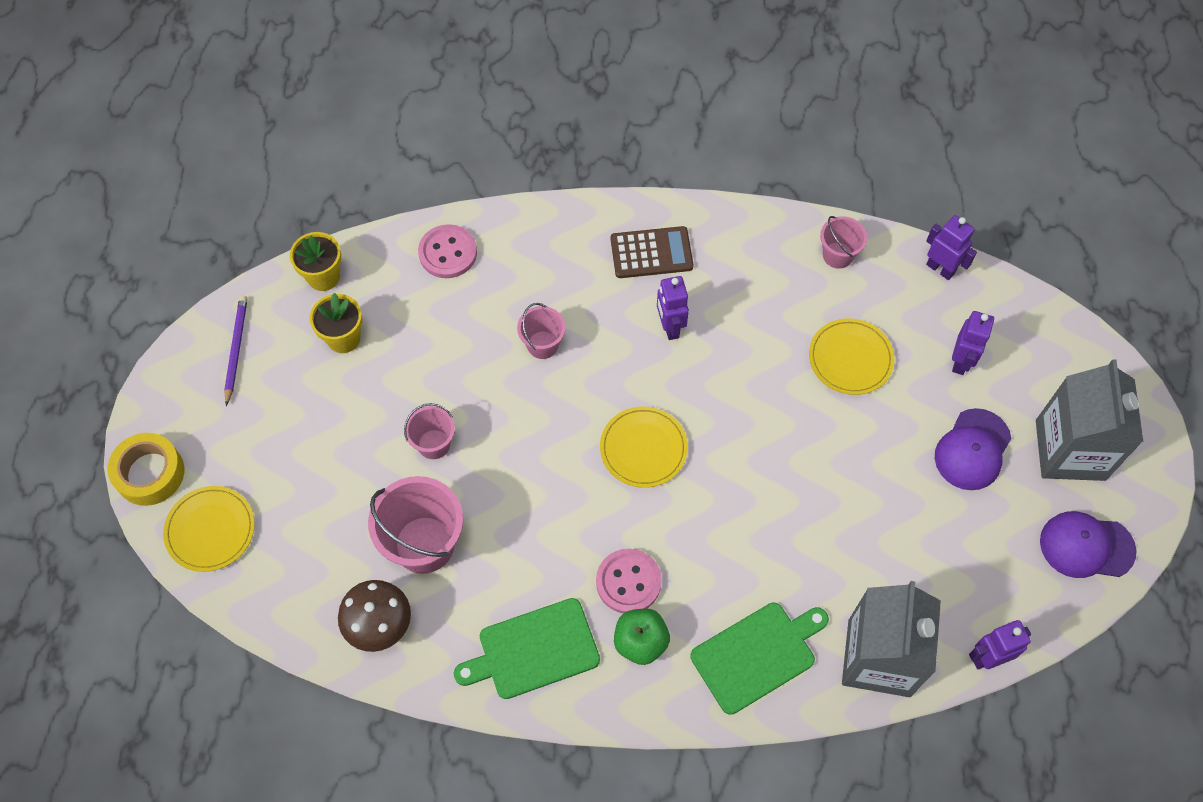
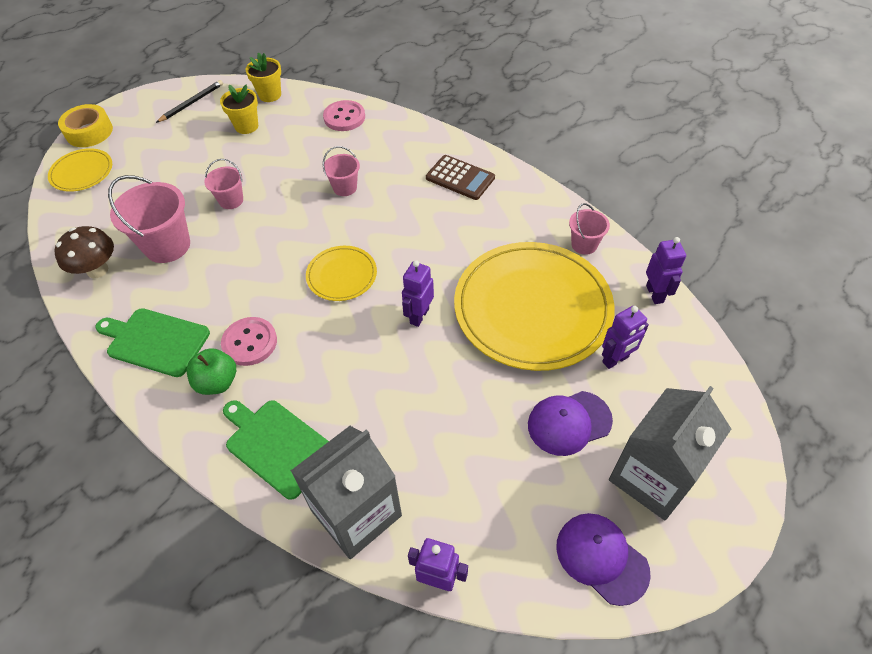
camera: 40 degrees right, 10 degrees down
(236, 349) = (192, 103): purple pencil -> black pencil
(670, 327) = (429, 221): purple robot -> purple robot (419, 316)
(757, 655) = (277, 445): green cutting board -> green cutting board turned 150 degrees counterclockwise
(850, 358) = (532, 308): yellow plate -> yellow plate, size x2.13

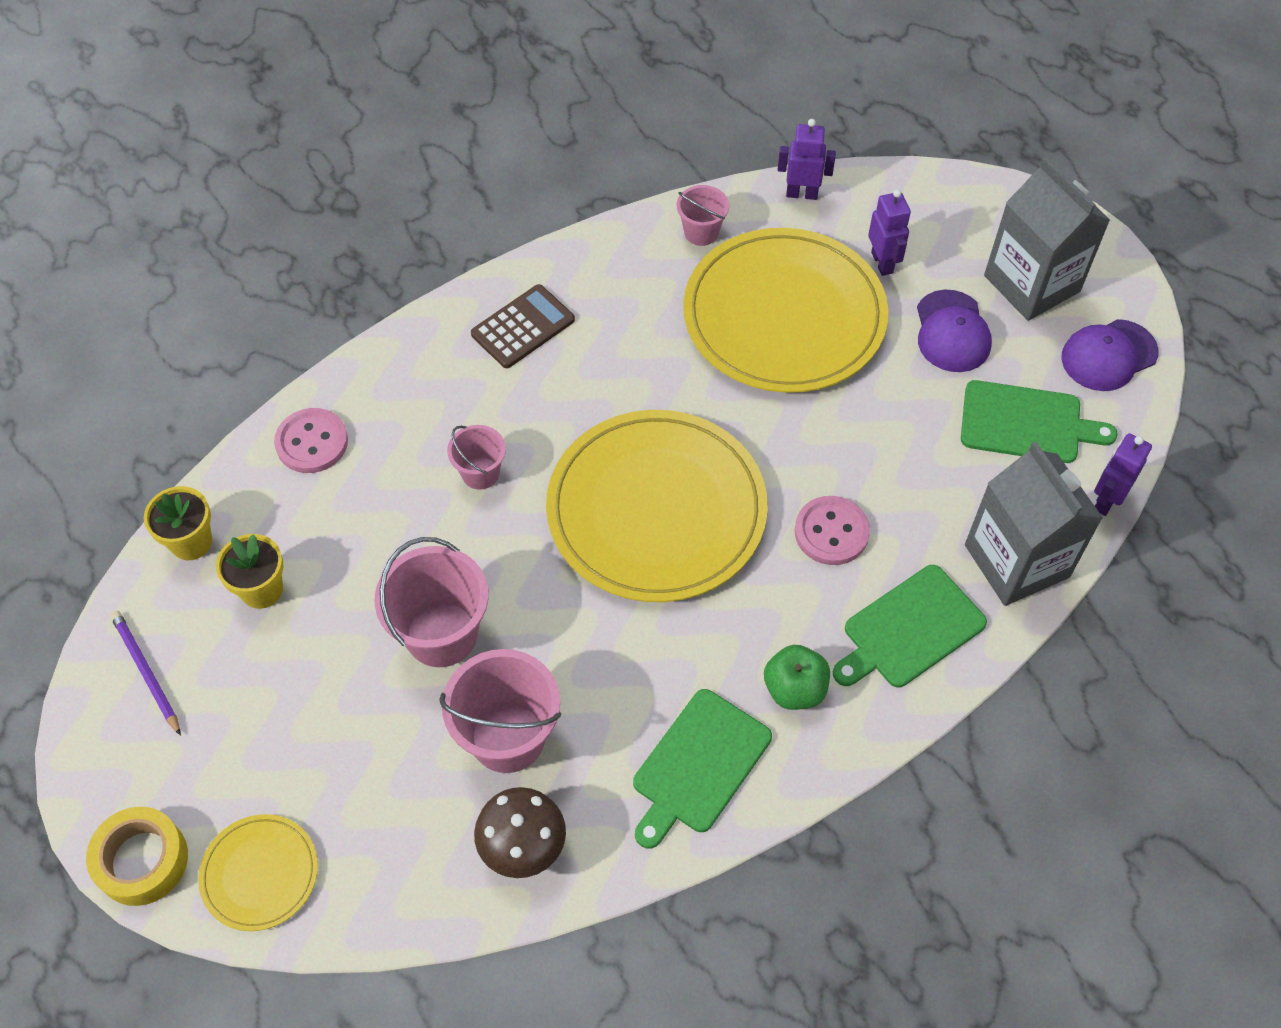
camera: 75 degrees left, 5 degrees up
(192, 103) = (146, 672): black pencil -> purple pencil
(231, 200) = (441, 634): pink bucket -> pink bucket, size x1.79
(250, 342) = (739, 641): pink button -> pink button (831, 532)
(342, 275) = (656, 510): yellow plate -> yellow plate, size x2.13
(419, 316) = (757, 436): purple robot -> none
(497, 498) = (1026, 423): none -> green cutting board

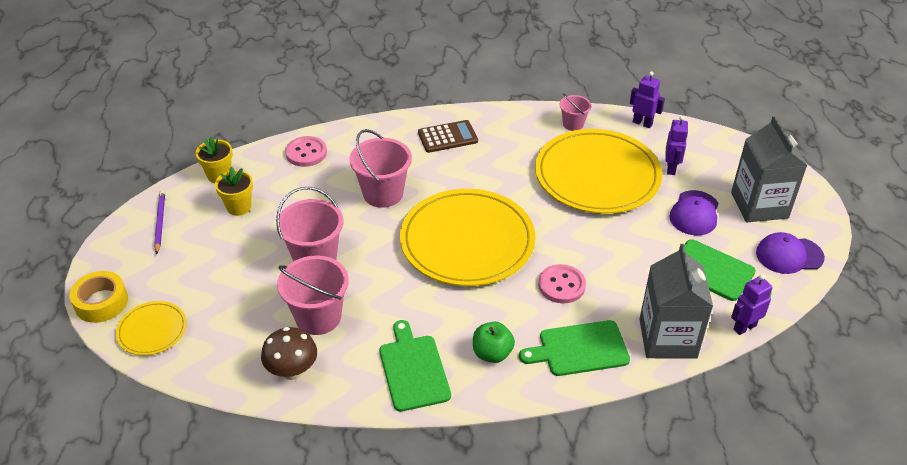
camera: 25 degrees right, 15 degrees down
(480, 473) = (383, 193): pink bucket -> pink bucket, size x1.79
(698, 765) = (413, 369): green cutting board -> green cutting board turned 105 degrees clockwise

